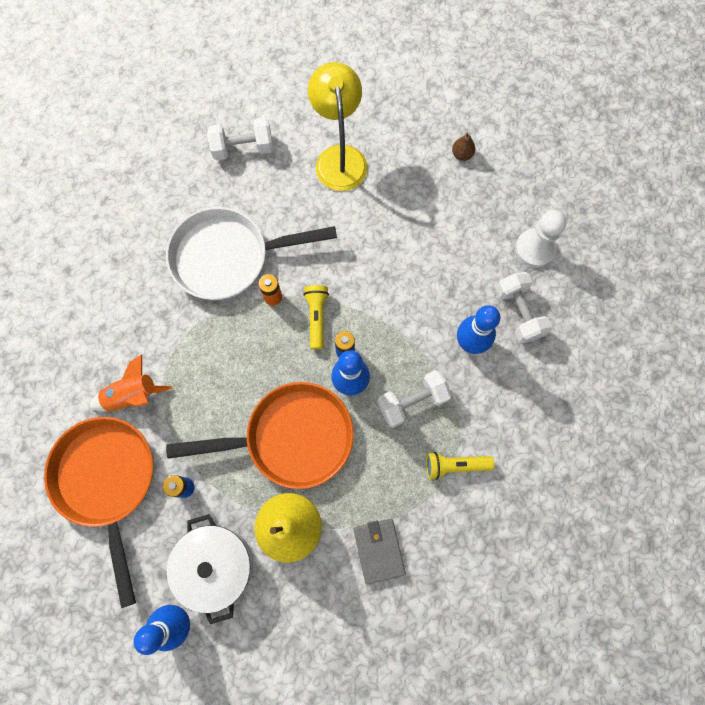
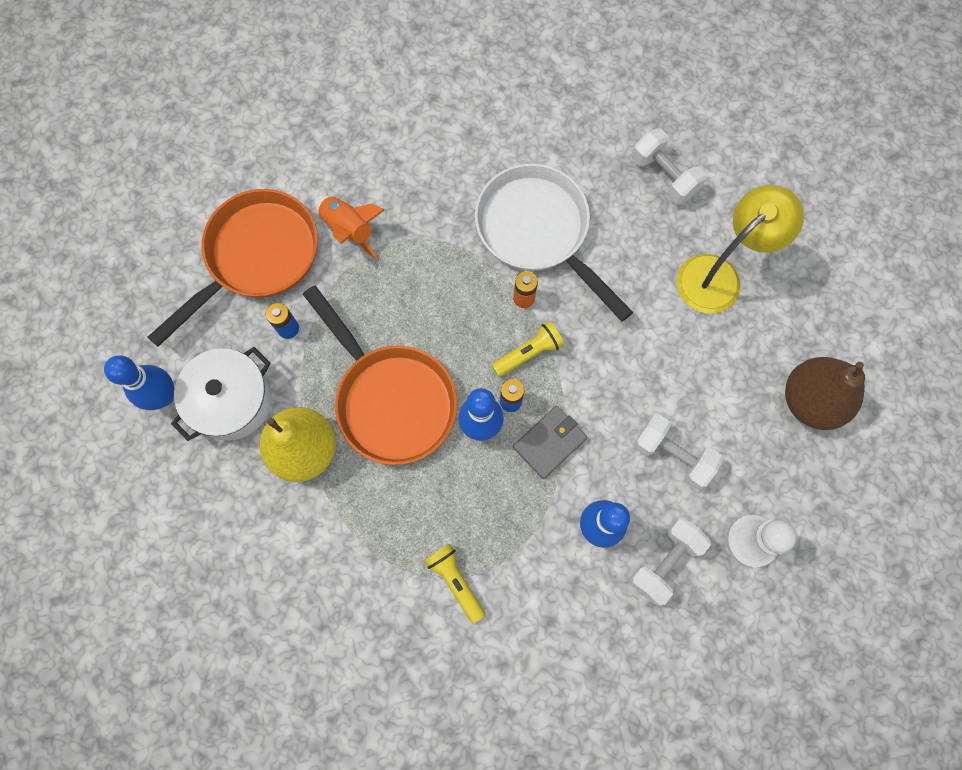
camera: 60 degrees right, 0 degrees up
(378, 550) = (327, 549): grey wallet -> grey wallet (549, 443)
(412, 402) = (497, 500): white dumbbell -> white dumbbell (672, 455)
(462, 154) = (810, 400): brown pear -> brown pear, size x2.45

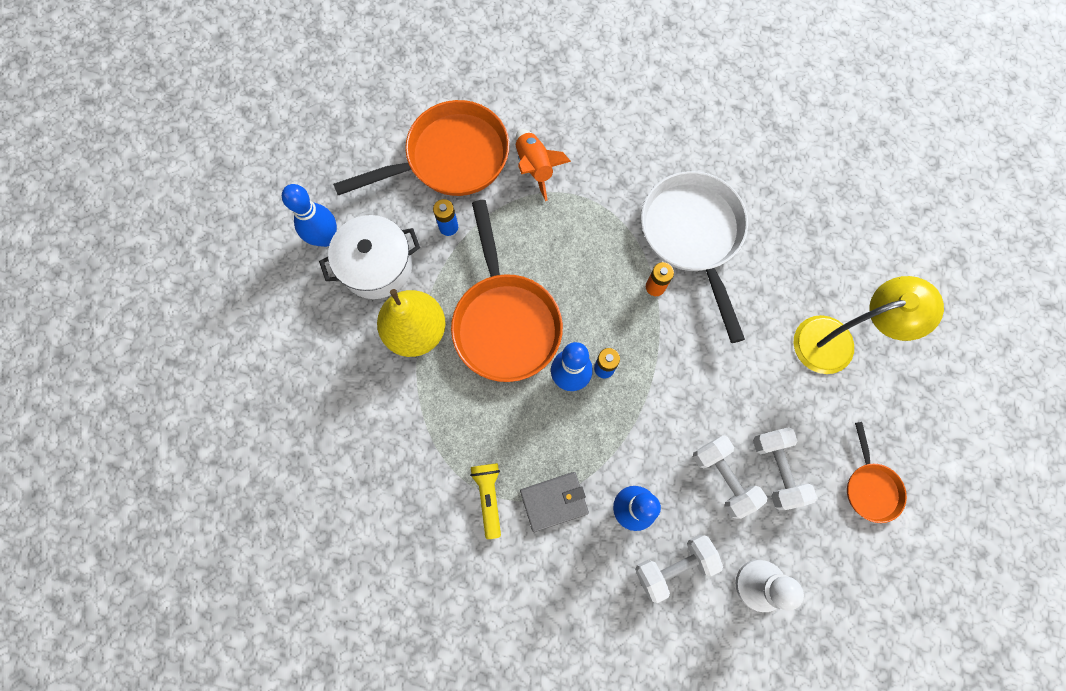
camera: 25 degrees right, 0 degrees up
(528, 353) = (638, 335): yellow flashlight -> none
(549, 443) = (621, 418): grey wallet -> grey wallet (554, 501)
(664, 176) = (826, 235): white dumbbell -> white dumbbell (777, 470)
(810, 400) = (870, 487): brown pear -> orange pan

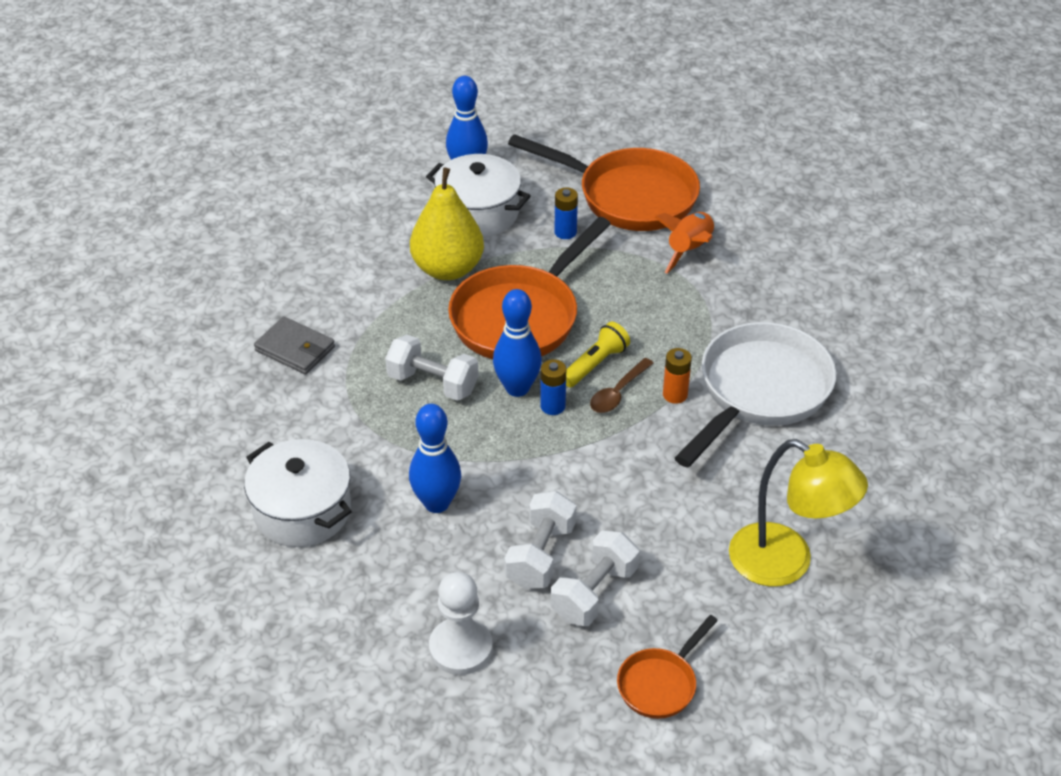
camera: 50 degrees right, 30 degrees down
(489, 497) = (347, 401): yellow flashlight -> yellow flashlight (595, 364)
(554, 501) = (388, 446): grey wallet -> grey wallet (295, 349)
(567, 602) = (302, 511): none -> white pot
(625, 319) = (618, 392): none -> brown spoon
(674, 566) = (413, 569): white dumbbell -> white dumbbell (433, 383)

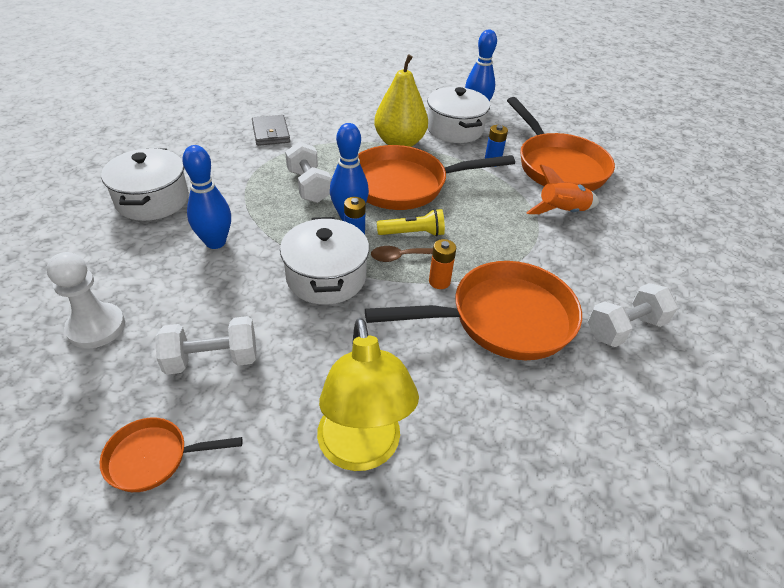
camera: 40 degrees right, 0 degrees up
(540, 555) = (220, 312): white dumbbell -> white dumbbell (624, 328)
(581, 460) = (326, 277): none -> white pot
(759, 392) = (502, 319): white pan -> orange pan

